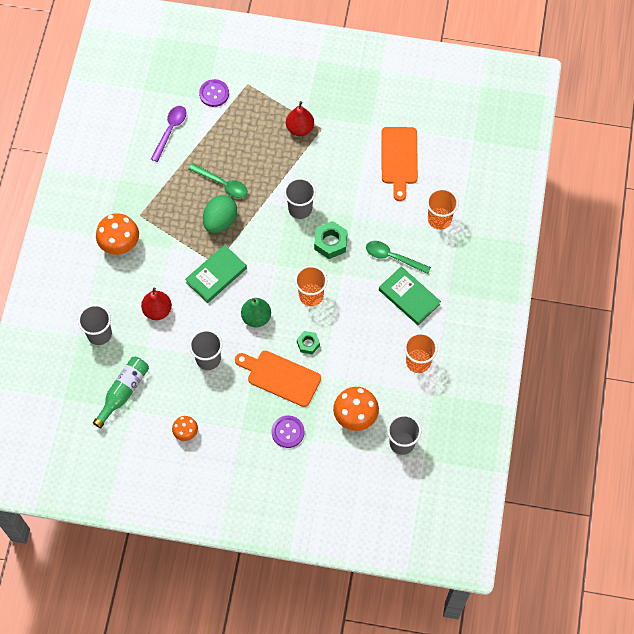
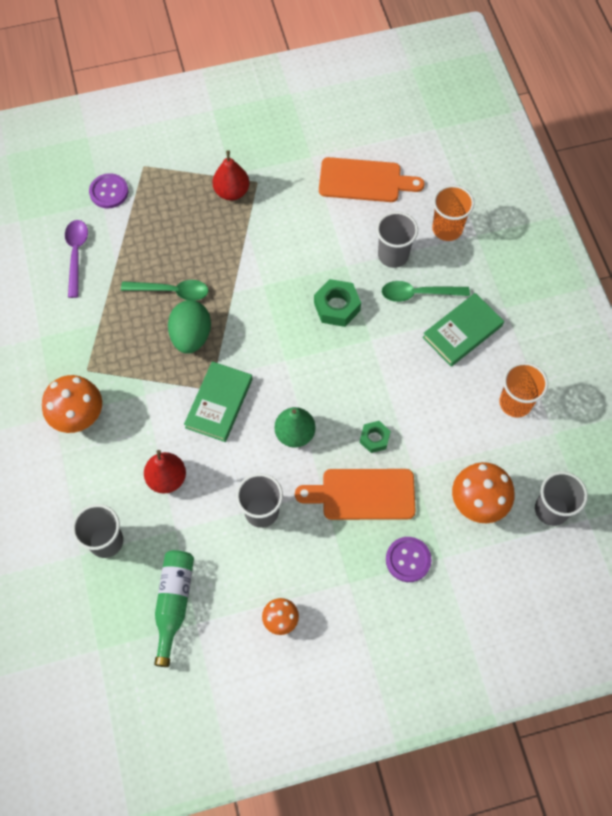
camera: 25 degrees left, 0 degrees up
(300, 209) = (280, 282): grey cup -> grey cup (393, 255)
(311, 295) = (347, 379): orange cup -> none
(399, 159) = (364, 181): orange cutting board -> orange cutting board turned 60 degrees counterclockwise
(409, 297) = (462, 331): green book -> green book turned 60 degrees counterclockwise

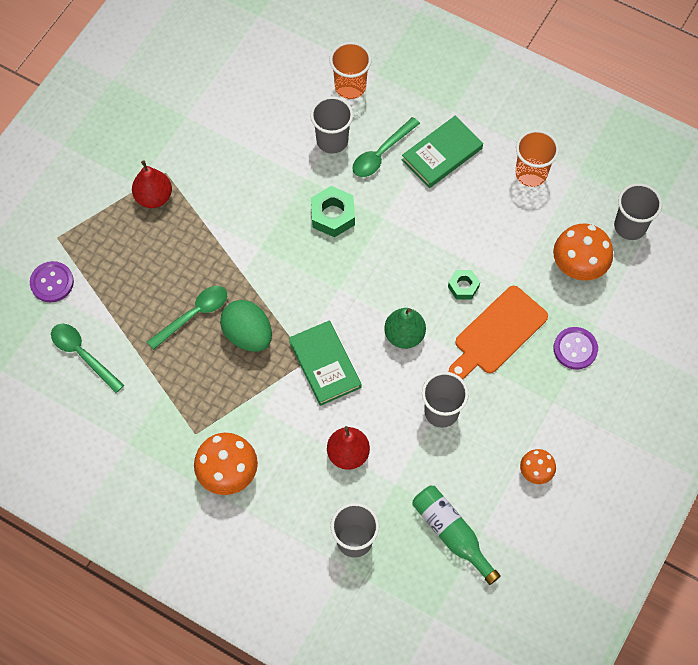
camera: 45 degrees left, 0 degrees up
(76, 254) = (83, 355): purple spoon -> green spoon
(364, 181) = (249, 101): orange cutting board -> none
(462, 331) = (442, 154): green book -> green book turned 45 degrees clockwise

